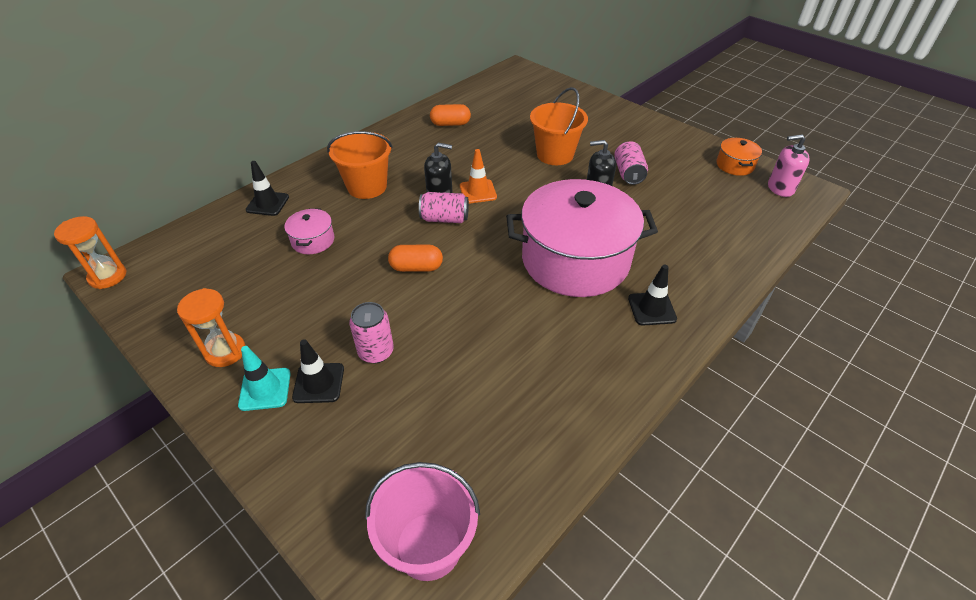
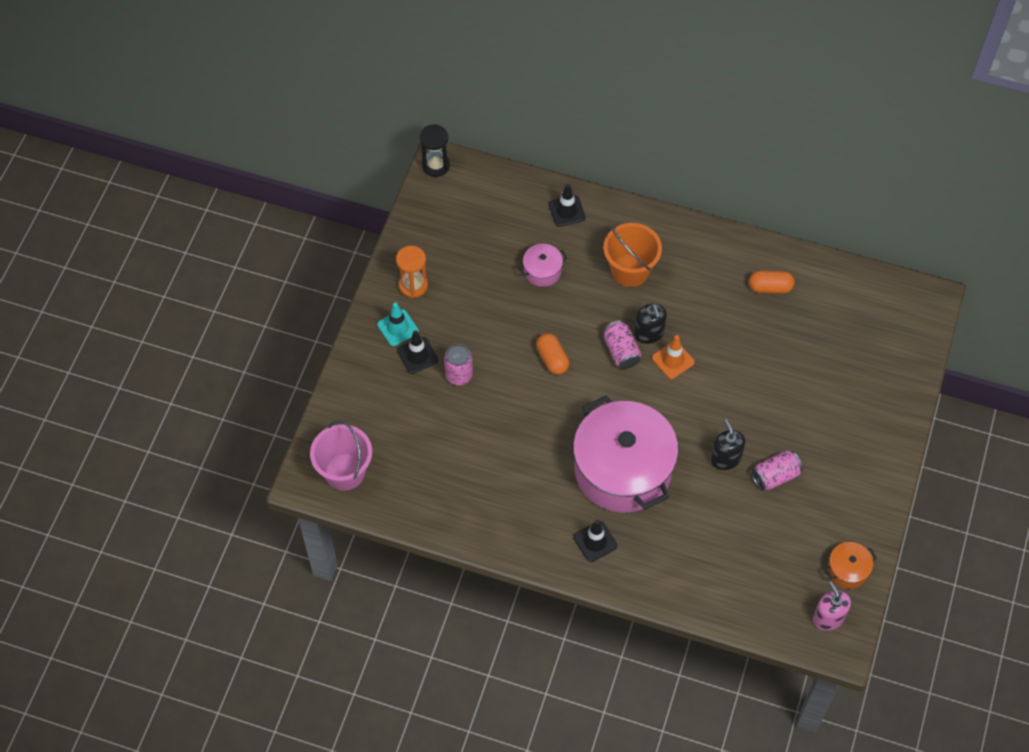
camera: 65 degrees right, 15 degrees up
(108, 276) = (436, 165): orange hourglass -> black hourglass
(450, 124) = (770, 287): orange capsule -> orange capsule turned 60 degrees counterclockwise
(555, 155) = (770, 401): orange bucket -> none

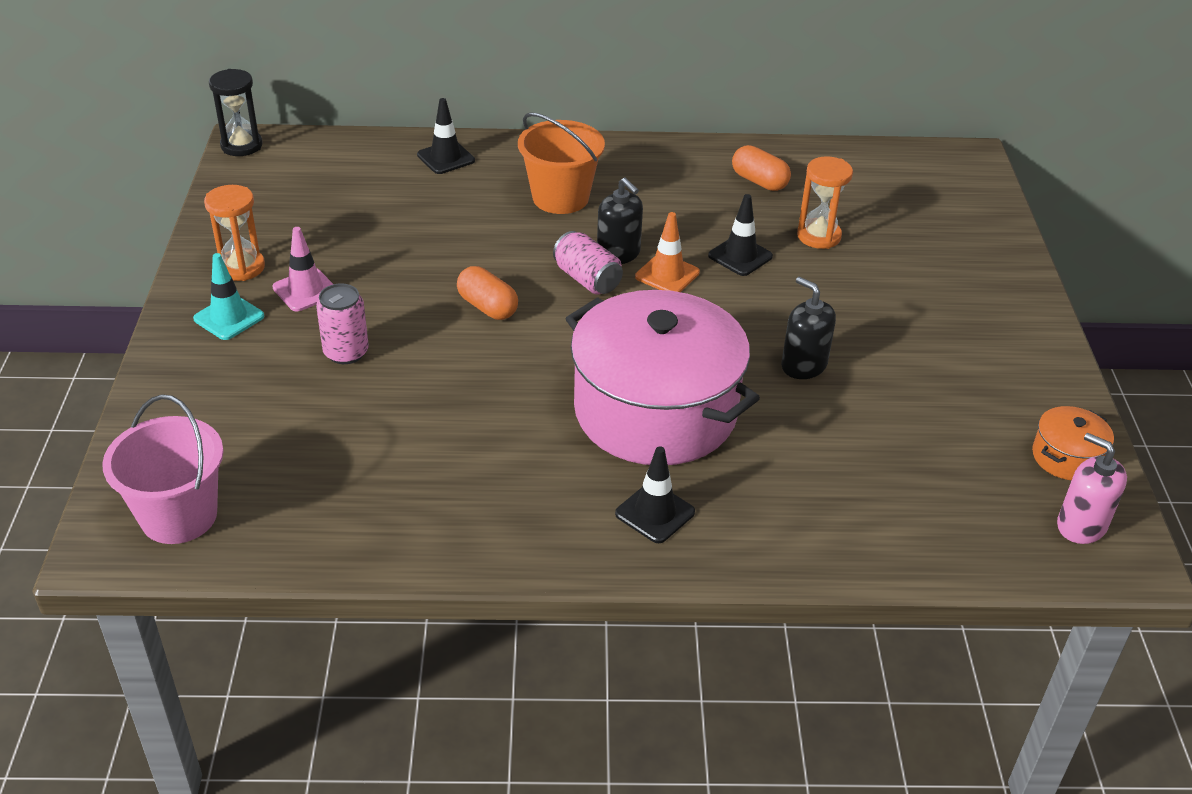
camera: 20 degrees left, 20 degrees down
(417, 355) = (270, 343): black traffic cone -> black traffic cone (740, 256)
(447, 316) = (305, 290): none -> pink traffic cone
(542, 271) = (435, 219): pink pot -> none
(770, 287) = (759, 181): orange capsule -> orange capsule turned 60 degrees clockwise
(775, 476) = (888, 370): pink can -> none
(786, 350) = (819, 236): none -> orange hourglass

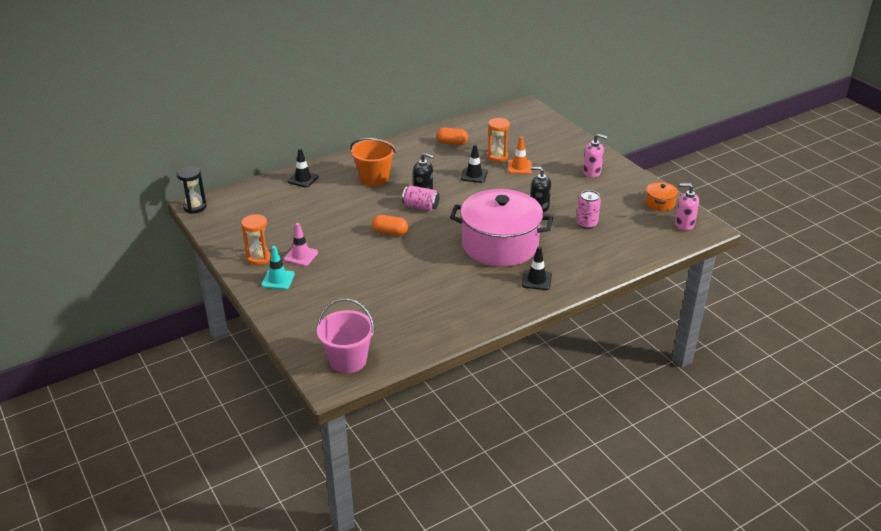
camera: 30 degrees left, 5 degrees down
(346, 352) = (348, 273): pink can -> pink can (586, 224)
(667, 274) = (452, 193): orange traffic cone -> orange traffic cone (519, 167)
(978, 335) = (592, 172): none -> pink soap dispenser

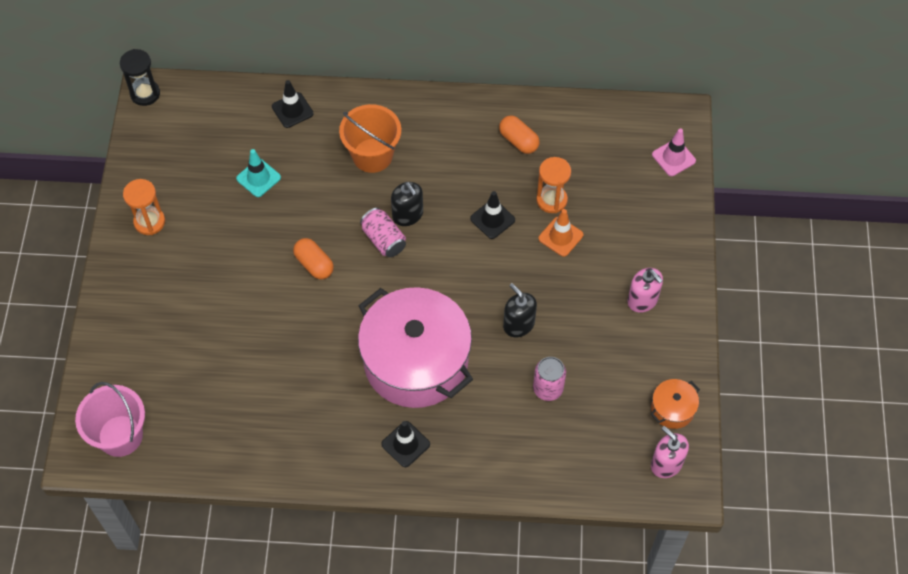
camera: 35 degrees right, 25 degrees up
(278, 280) = (143, 269): turquoise traffic cone -> turquoise traffic cone (258, 178)
(301, 256) = (193, 245): pink traffic cone -> pink traffic cone (673, 158)

